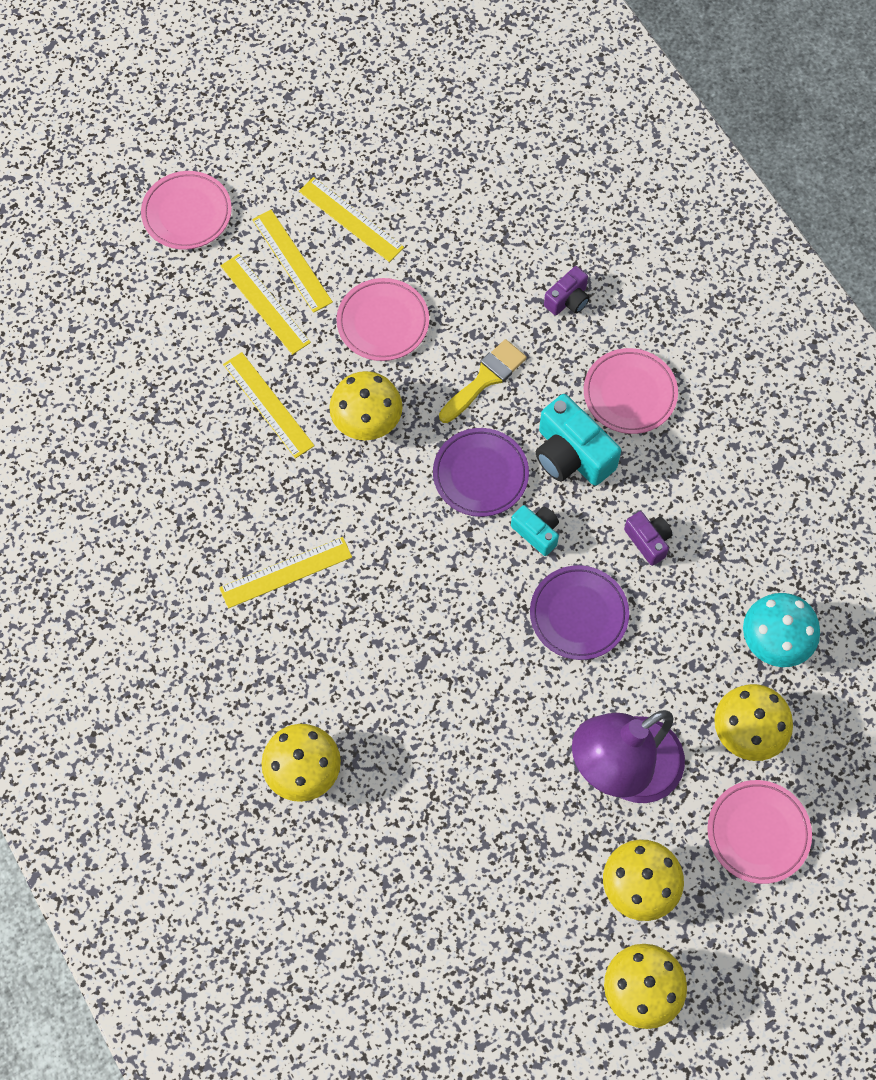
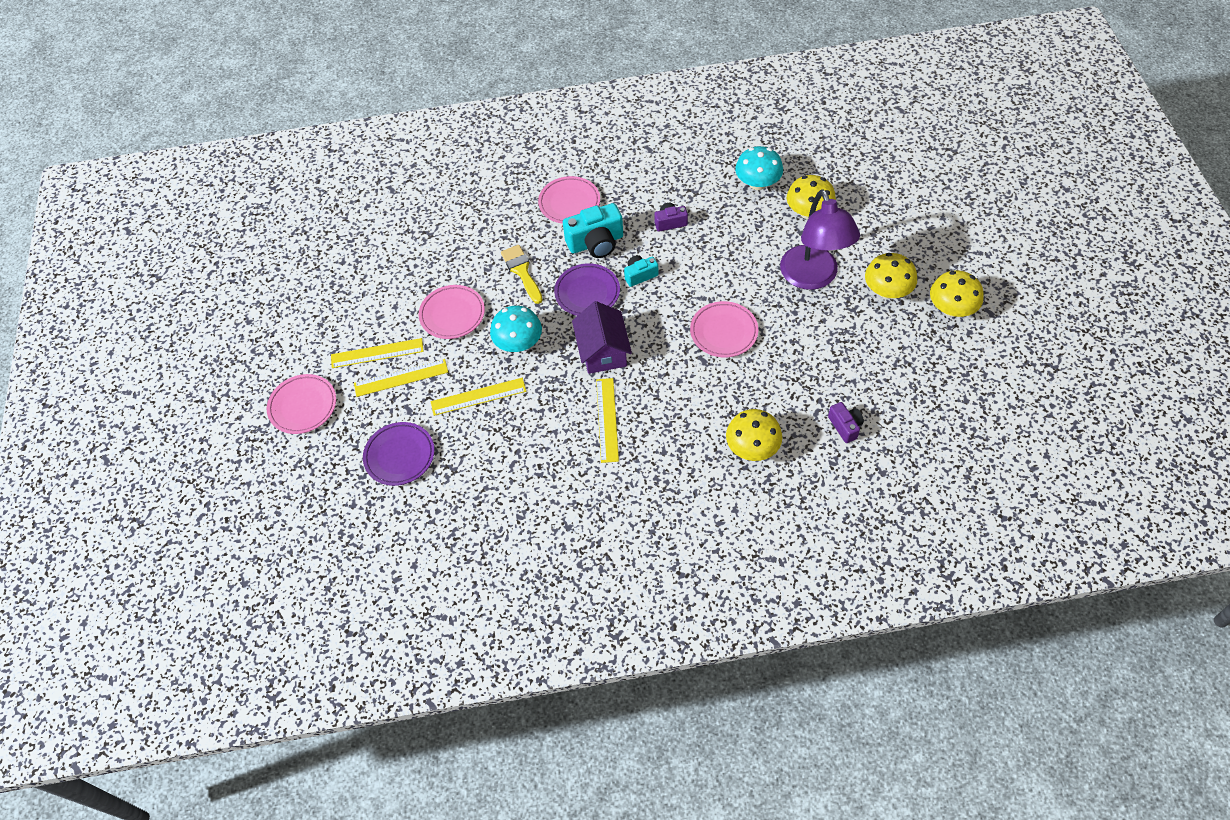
camera: 65 degrees left, 10 degrees down
(351, 219) = (366, 311): yellow ruler -> none
(367, 420) = (518, 343): yellow mushroom -> turquoise mushroom
(391, 529) = (603, 351): none -> purple house
(568, 300) = (490, 214): purple camera -> purple camera (845, 426)
(578, 614) = (703, 270): purple plate -> purple plate (399, 456)
(758, 833) = (872, 226): pink plate -> pink plate (723, 332)

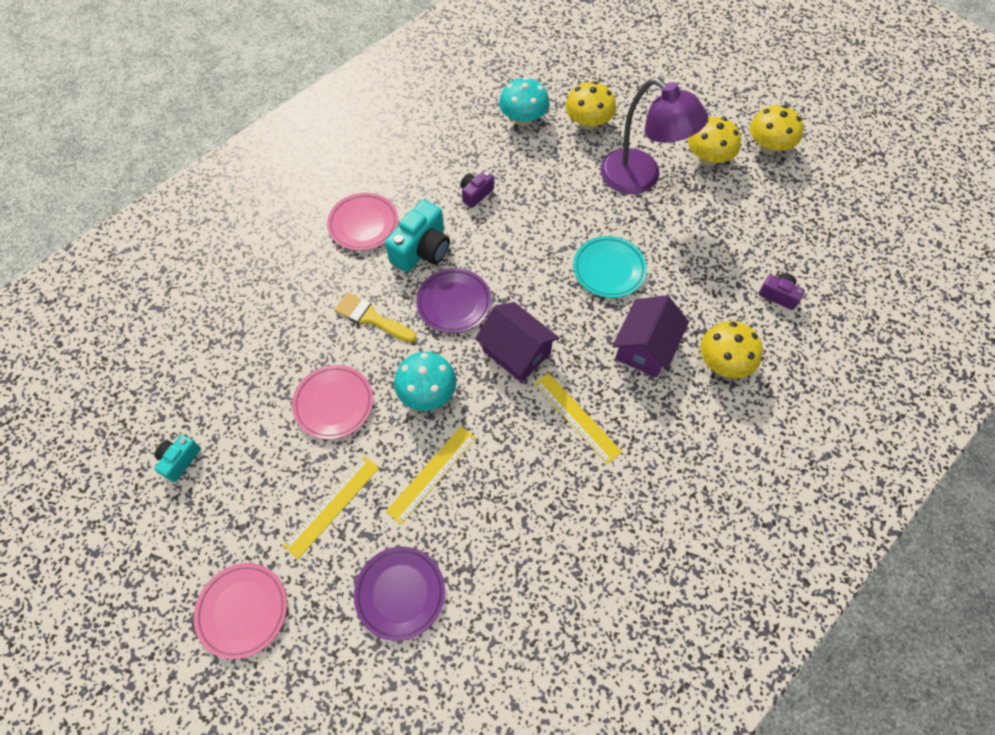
camera: 40 degrees left, 5 degrees up
(377, 353) = (283, 495): yellow ruler -> none
(640, 275) = (489, 258): turquoise camera -> turquoise camera (180, 460)
(701, 402) = (645, 347): none -> purple house
(723, 332) = (609, 269): pink plate -> turquoise plate

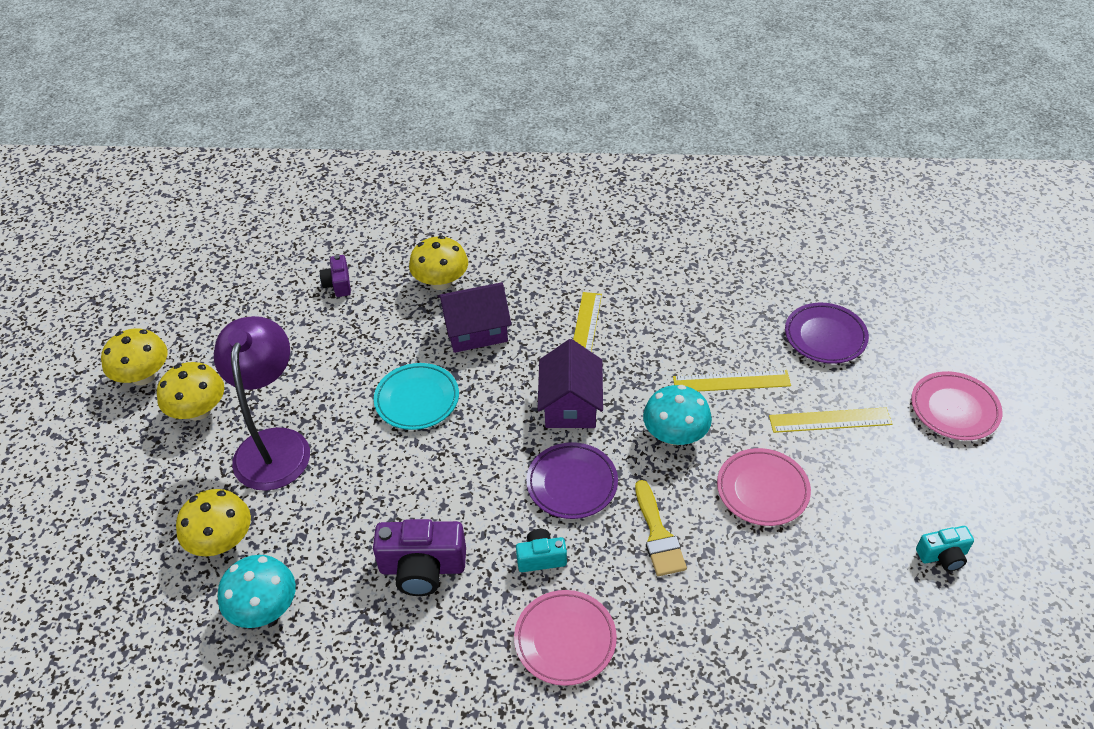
camera: 130 degrees left, 15 degrees down
(422, 250) = (541, 558): turquoise camera -> turquoise camera, size x0.57
(476, 194) = (422, 568): purple camera -> purple camera, size x1.77

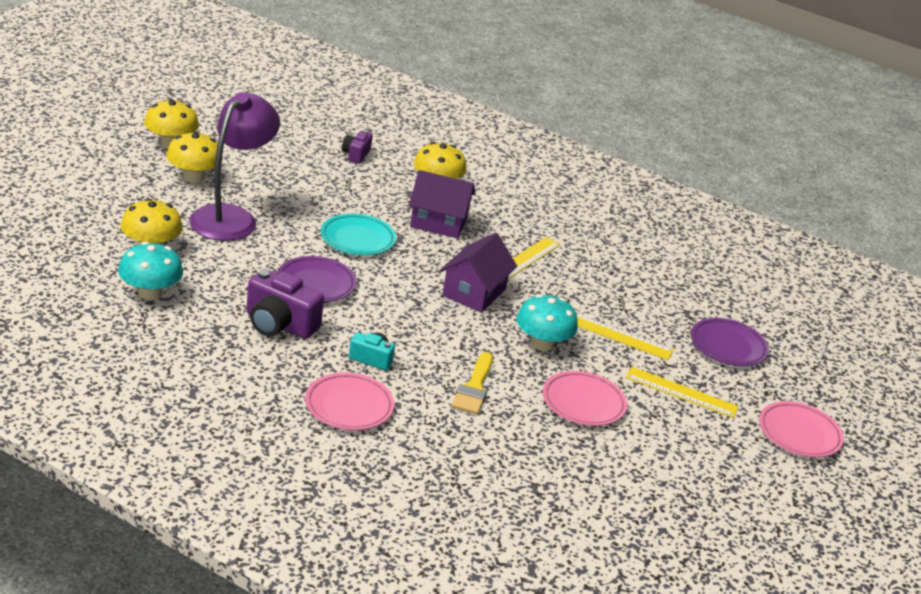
camera: 20 degrees right, 15 degrees down
(572, 484) = (433, 333): purple plate -> purple plate (316, 284)
(943, 556) = (698, 504): turquoise camera -> none

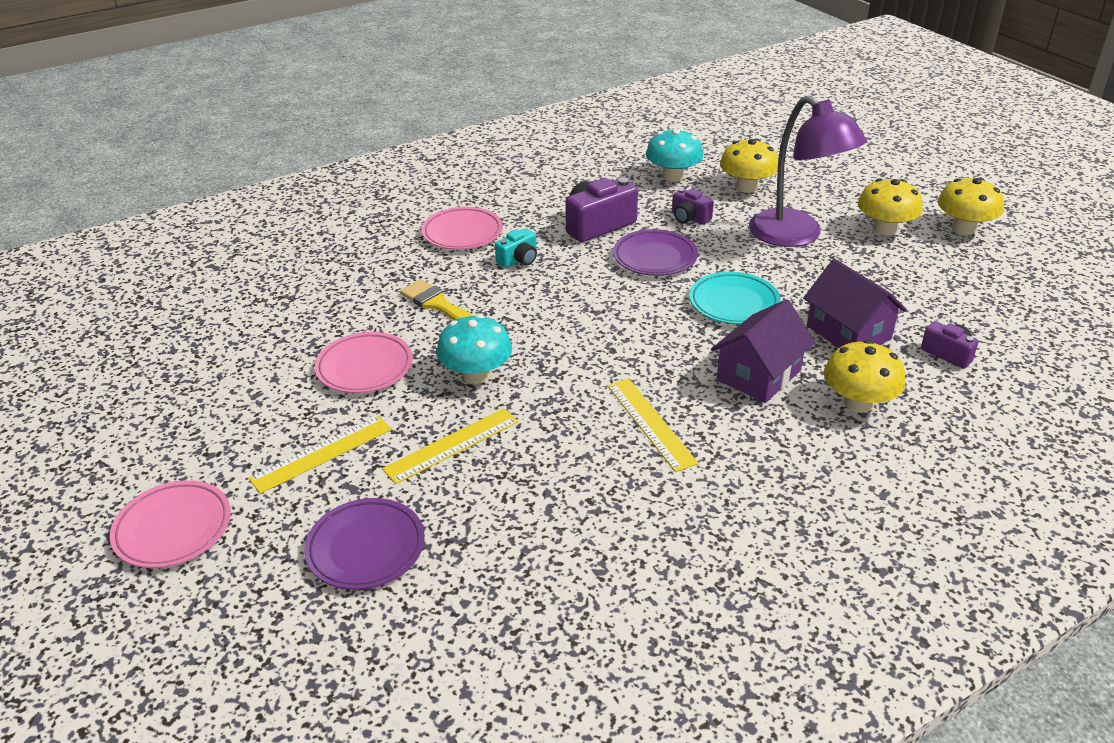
camera: 125 degrees right, 5 degrees up
(233, 274) = (689, 218): none -> purple camera
(474, 292) = (596, 356): purple house -> purple house (848, 332)

